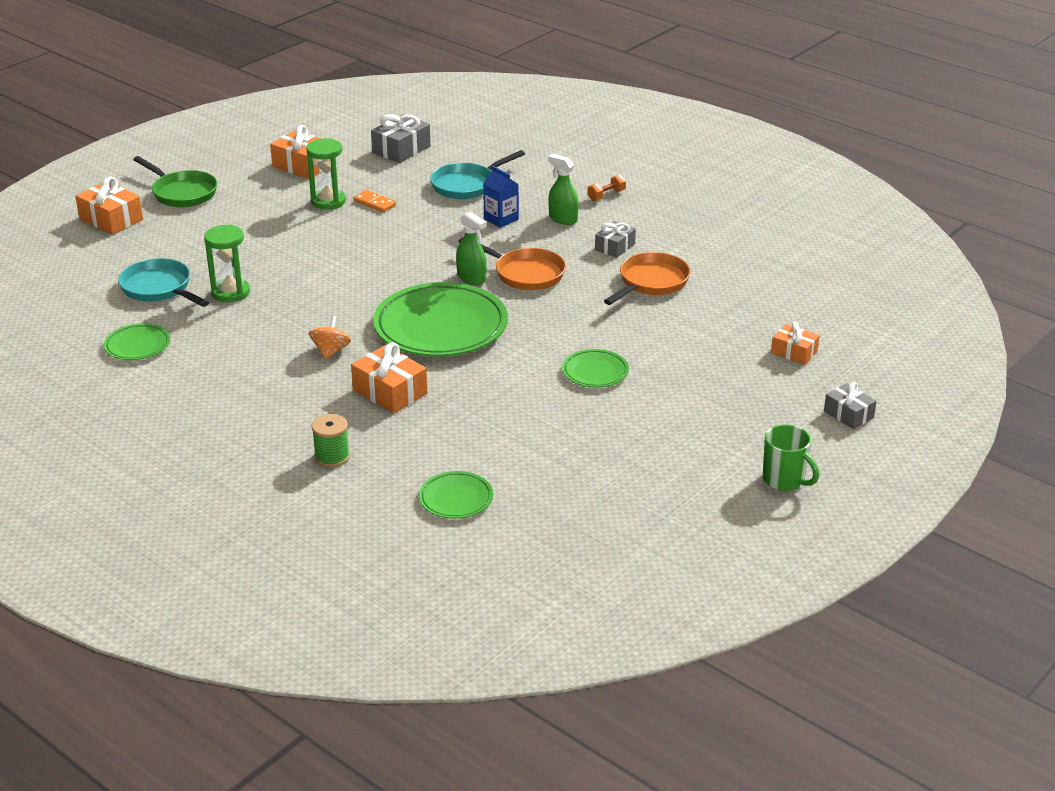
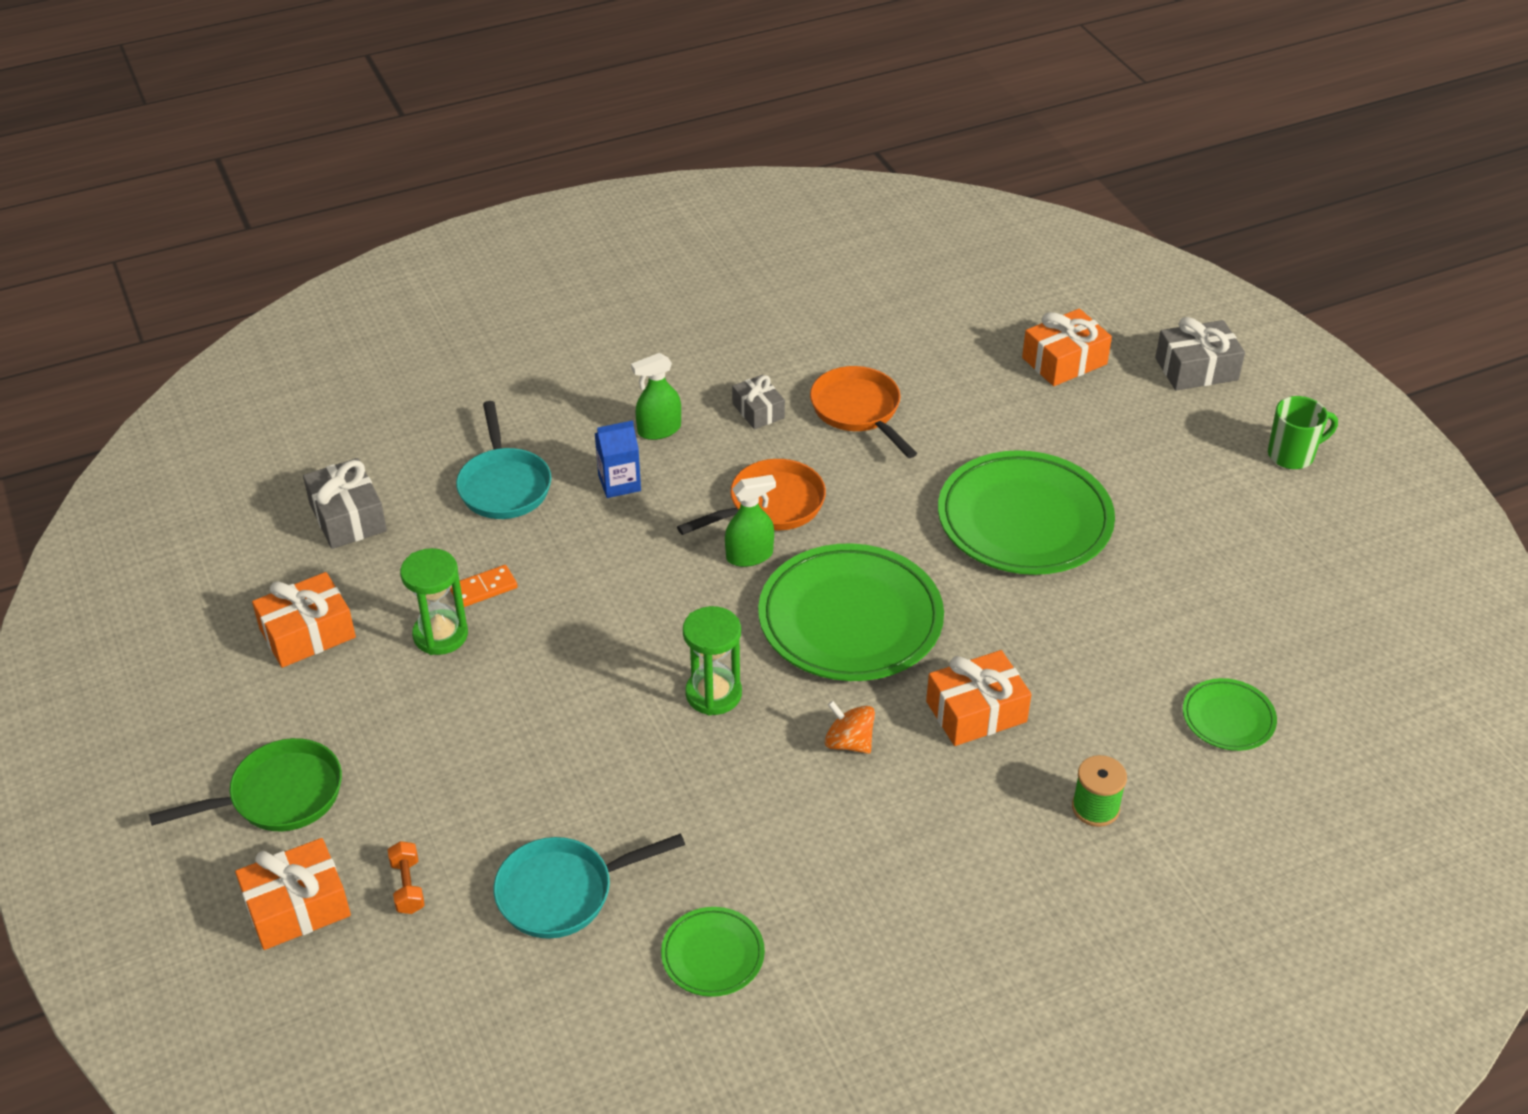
camera: 65 degrees left, 10 degrees up
(231, 292) = (629, 810): green hourglass -> green hourglass (713, 694)
(595, 372) = (1024, 520): green plate -> green plate, size x2.09
(606, 195) = (628, 375): orange dumbbell -> orange dumbbell (408, 886)
(794, 352) = (1064, 361): orange gift -> orange gift, size x1.54
(848, 414) = (1196, 369): grey gift -> grey gift, size x1.54

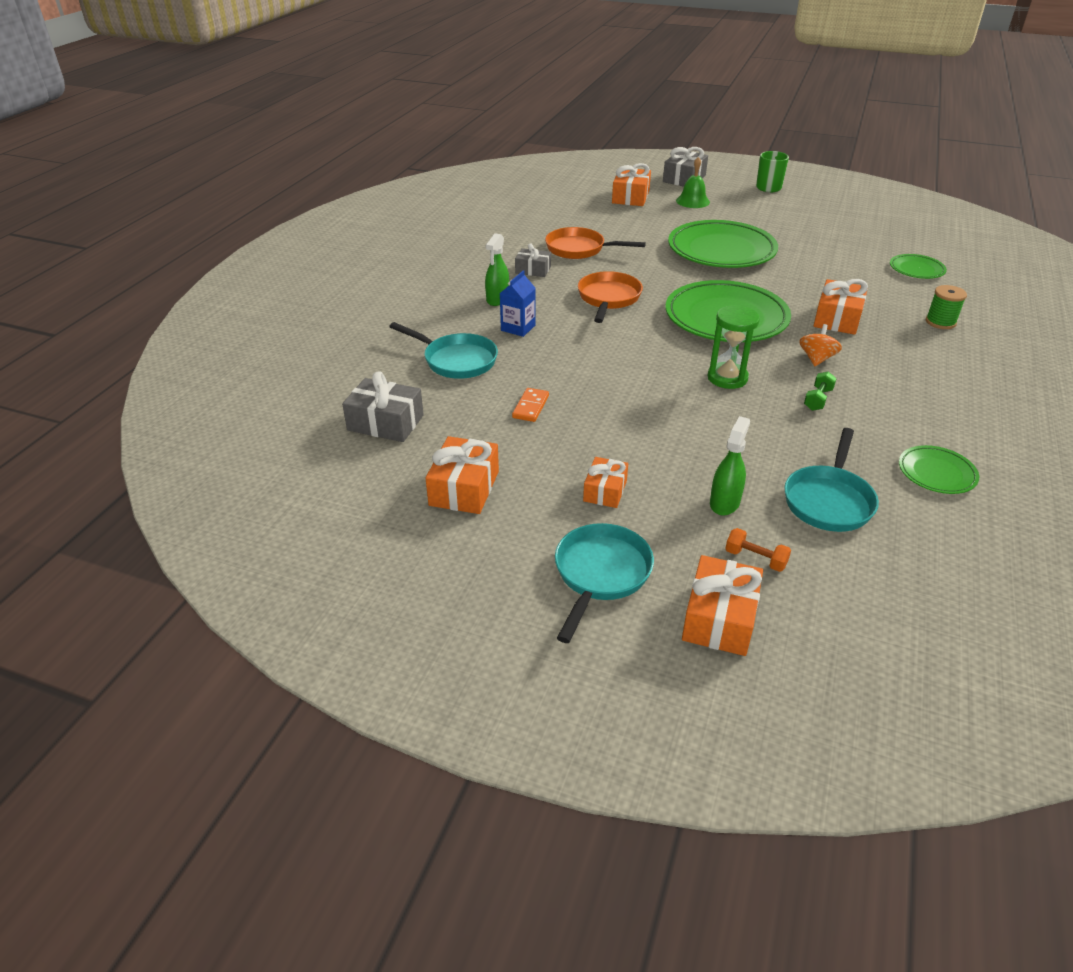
camera: 45 degrees left, 5 degrees down
(279, 795) = (600, 574): green pan -> turquoise pan
(403, 725) = (605, 491): none -> orange gift
(440, 635) = (546, 440): green hourglass -> none
(749, 556) = (636, 320): green spray bottle -> green spray bottle (724, 502)
(756, 788) = (817, 399): none -> green dumbbell
(849, 742) = (816, 359): orange spinning top -> orange spinning top turned 120 degrees clockwise
(1135, 416) = (692, 201): none -> green bell

